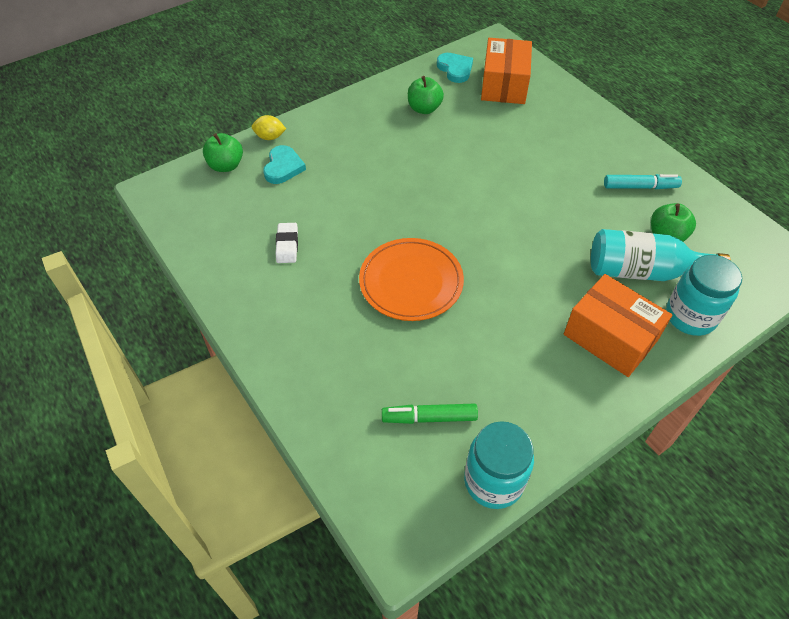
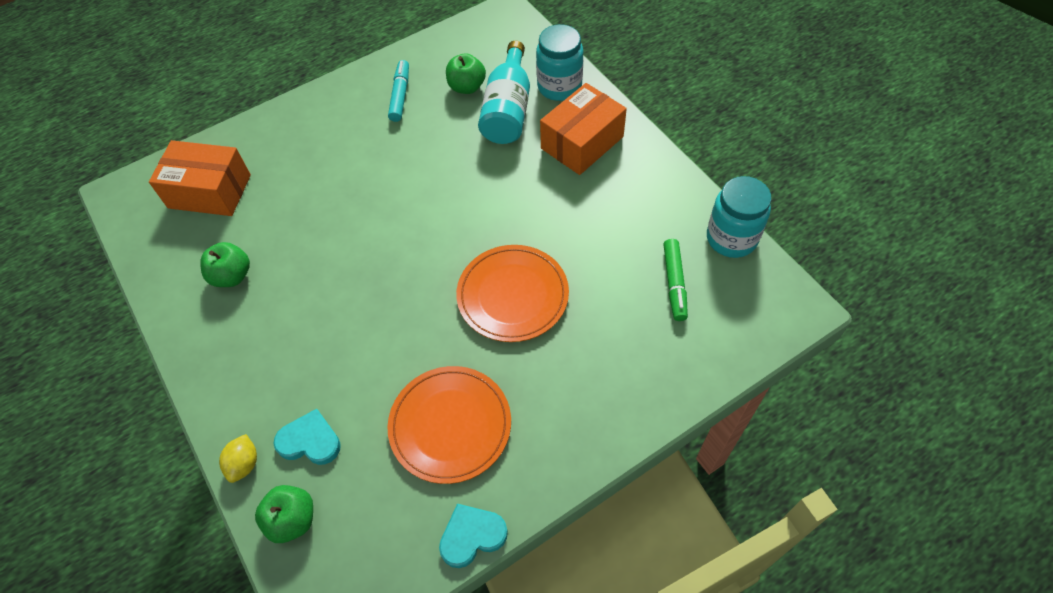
camera: 85 degrees left, 5 degrees up
(287, 245) = (450, 425): white eraser -> orange plate
(455, 69) = (163, 239): turquoise heart -> turquoise heart (472, 536)

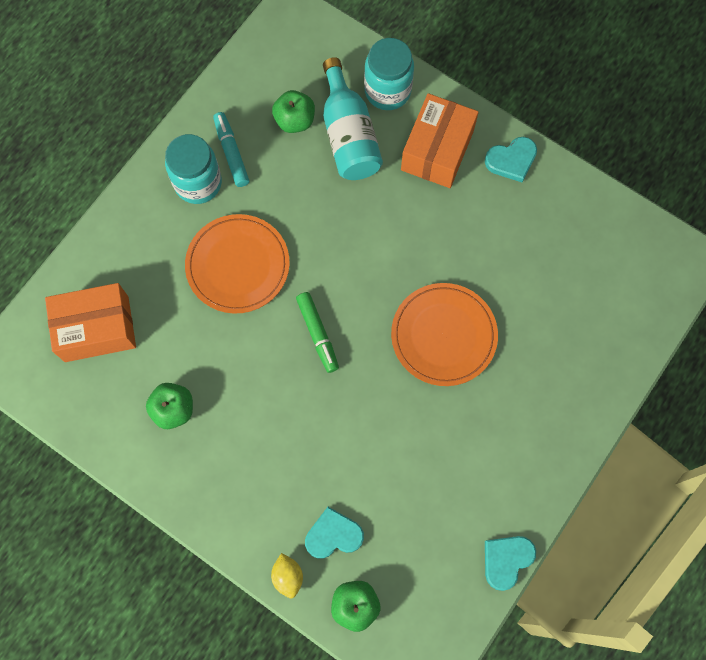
camera: 25 degrees left, 15 degrees up
(450, 425) = (445, 476): orange plate -> orange plate (238, 265)
(649, 169) = (511, 160): none -> turquoise heart
(674, 283) = (579, 273): green marker -> green marker (317, 334)
(731, 238) = (611, 210): turquoise jar -> turquoise jar (198, 183)

